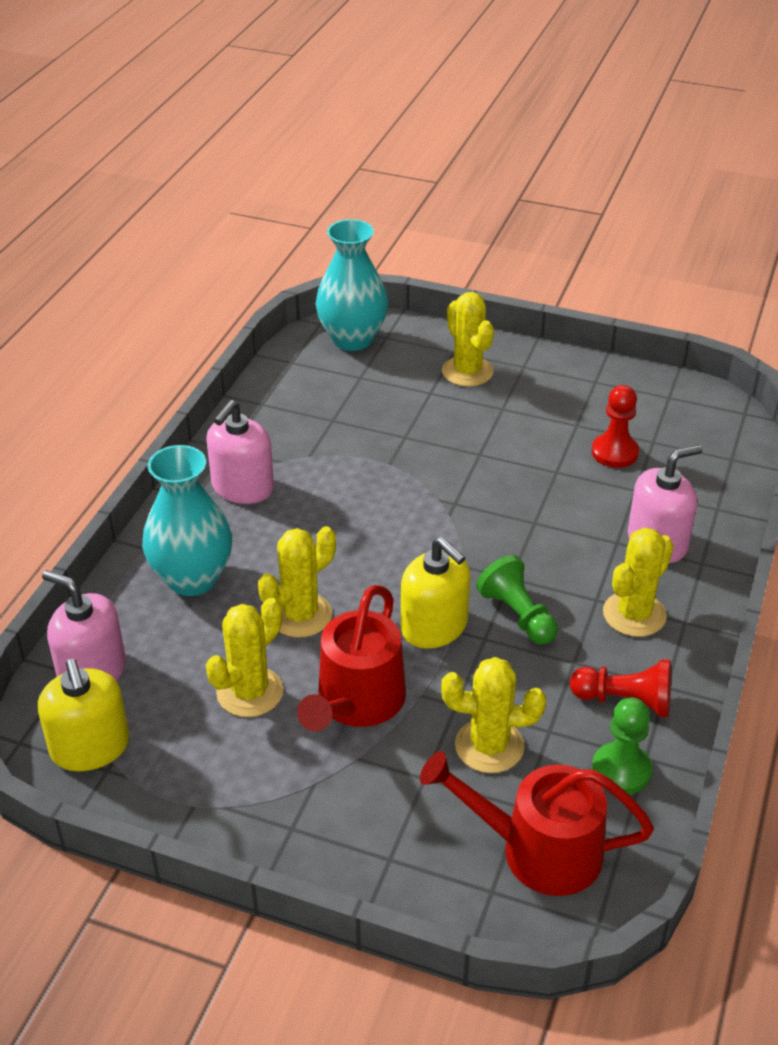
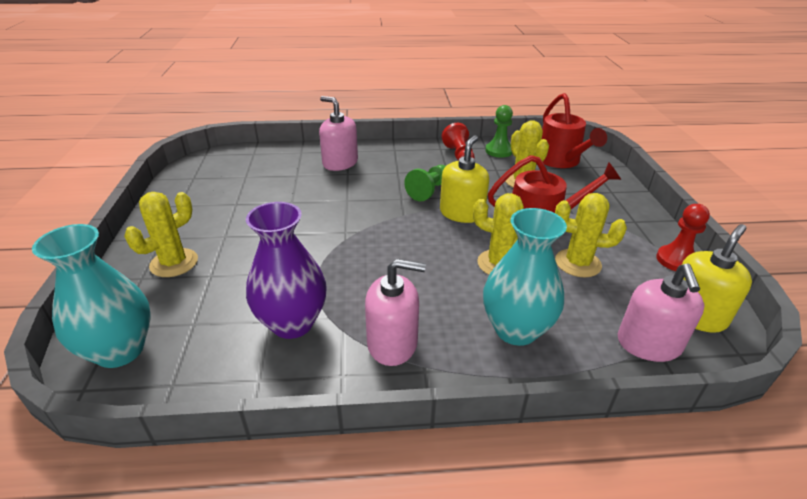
camera: 115 degrees left, 5 degrees down
(317, 432) = (292, 323): none -> purple vase
(614, 452) = (262, 186): red pawn -> red pawn (676, 260)
(634, 614) = (400, 161): yellow cactus -> none

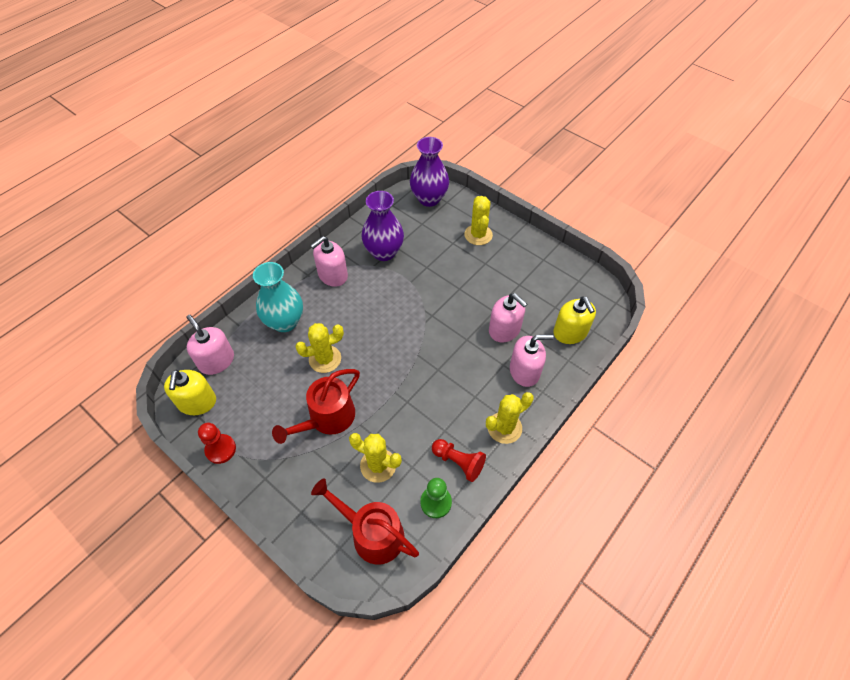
camera: 135 degrees right, 20 degrees up
(120, 350) = (429, 199): turquoise vase -> purple vase
(308, 187) = (504, 330): none -> pink soap dispenser
(429, 190) = (430, 393): green pawn -> none
(462, 213) = (385, 386): yellow soap dispenser -> yellow soap dispenser (570, 332)
(578, 263) = (281, 395): yellow cactus -> yellow cactus (504, 428)

